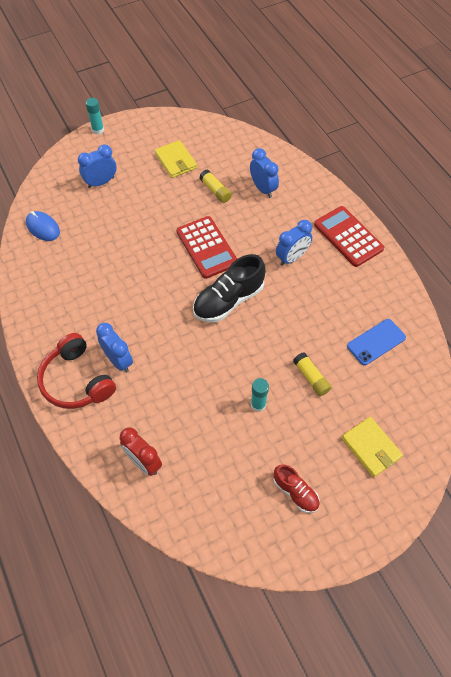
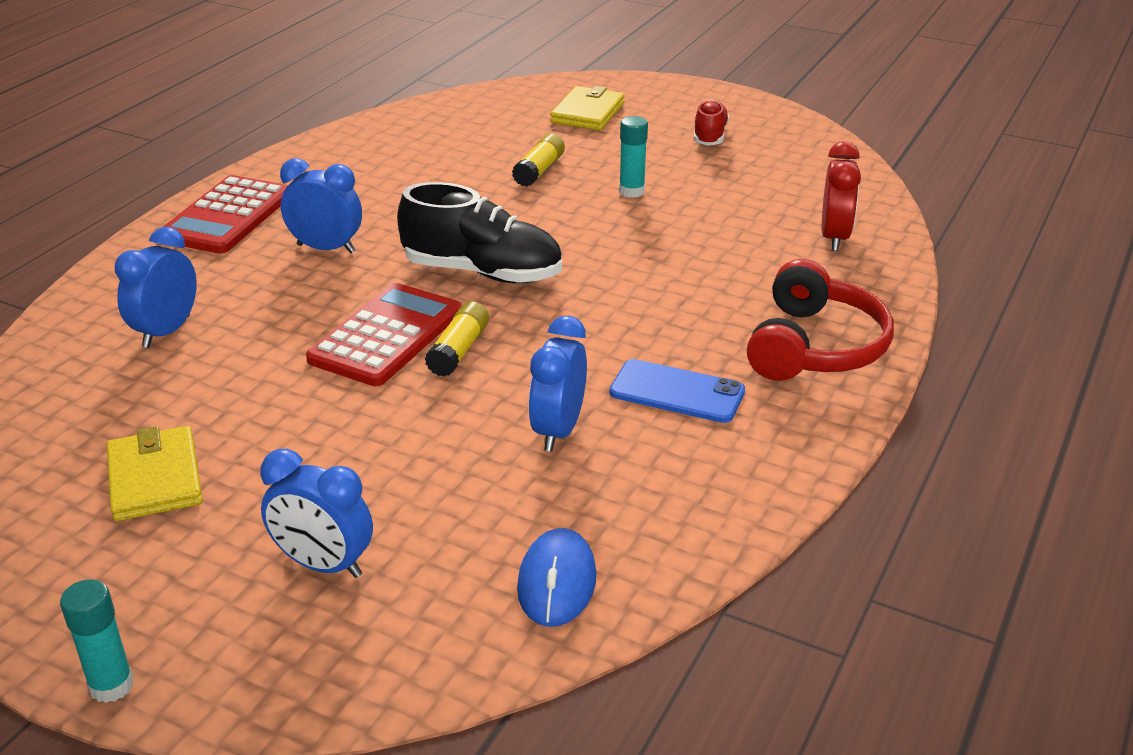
camera: 125 degrees left, 25 degrees down
(118, 360) = (725, 324): blue clock -> blue clock (558, 430)
(176, 161) = (155, 478): yellow wallet -> yellow wallet turned 45 degrees counterclockwise
(215, 190) = (217, 385): yellow glue stick -> yellow glue stick (459, 350)
(376, 342) = (423, 146): blue phone -> blue phone (677, 392)

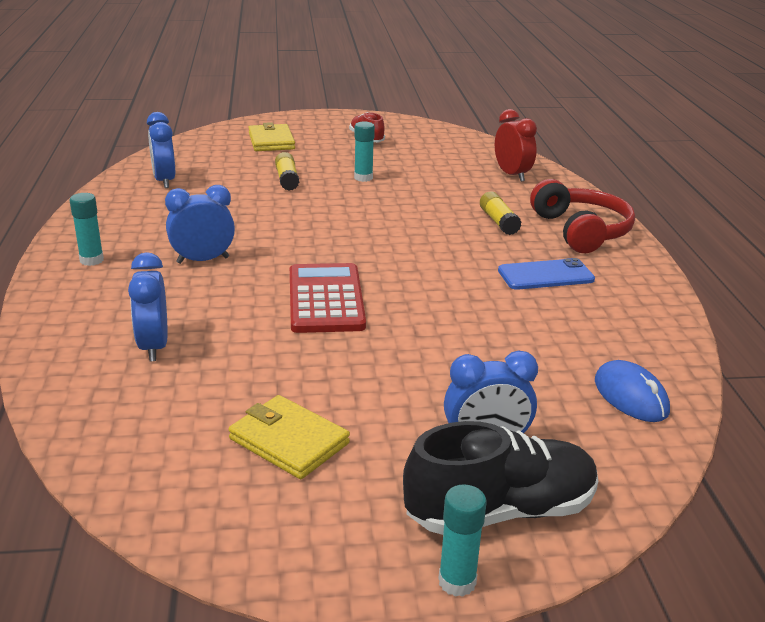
camera: 35 degrees left, 5 degrees down
(227, 216) = (91, 260): red calculator -> turquoise glue stick
(459, 350) = (386, 293): yellow glue stick -> yellow glue stick (498, 222)
(483, 272) = (335, 245): black shoe -> black shoe (500, 511)
(558, 430) = (511, 317): blue clock -> blue clock (164, 181)

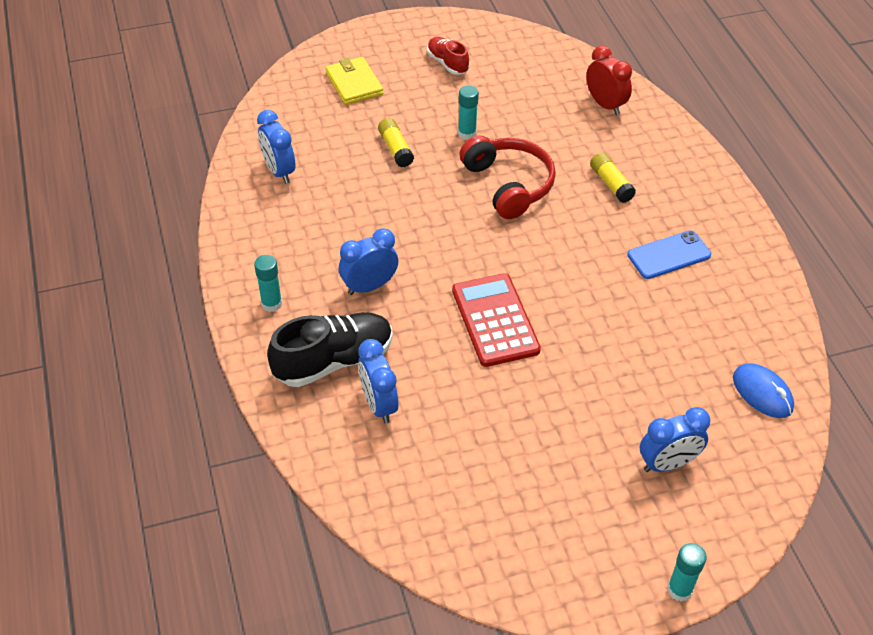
camera: 10 degrees left, 20 degrees up
(289, 441) = (525, 487): yellow wallet -> none
(500, 511) = (693, 525): black shoe -> black shoe (334, 361)
(581, 231) = (686, 185): red headphones -> red headphones (508, 184)

